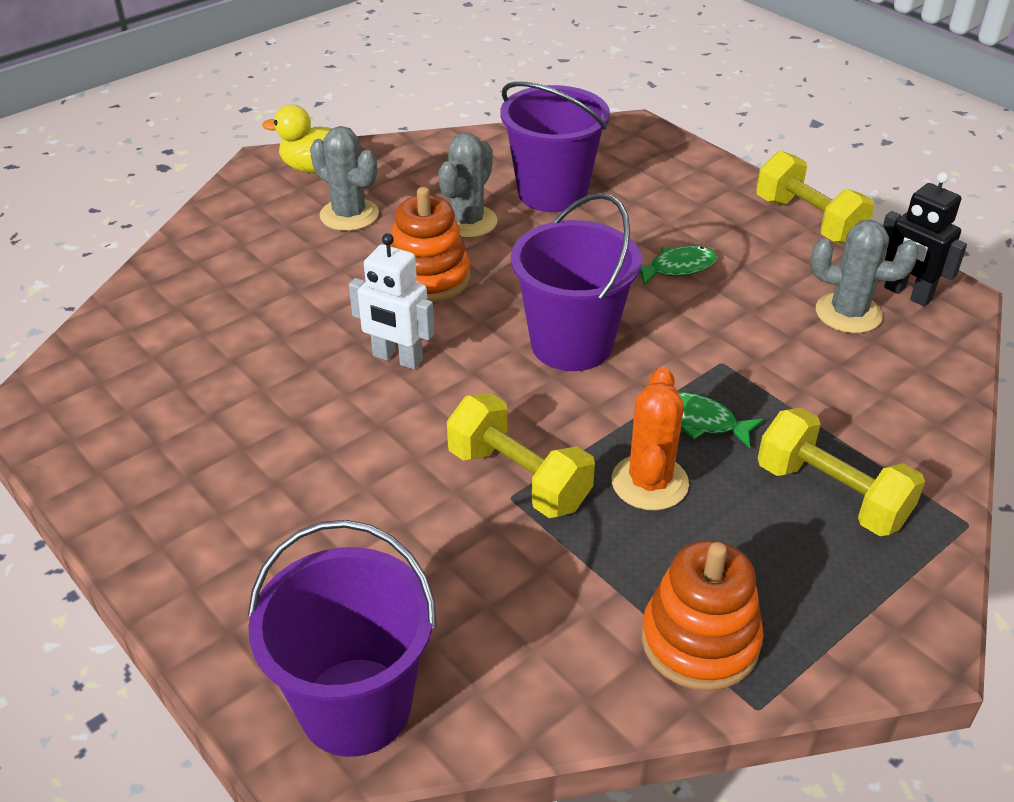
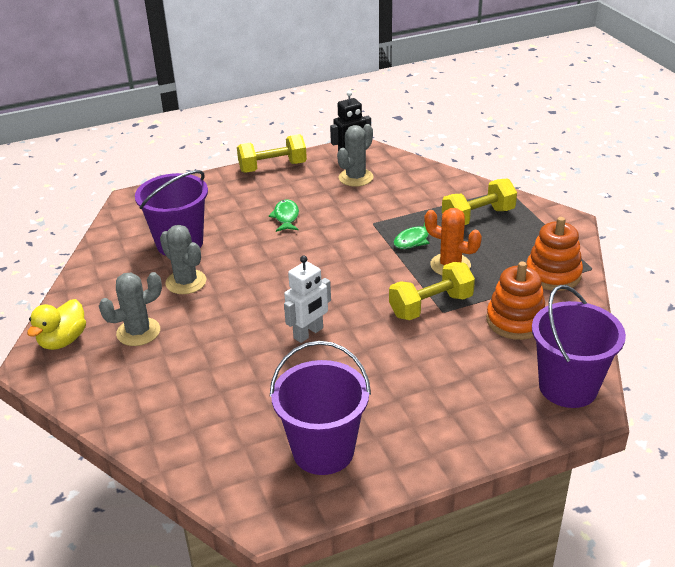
camera: 70 degrees left, 5 degrees down
(428, 278) = (235, 308): orange stacking toy -> orange stacking toy (515, 321)
(571, 344) = (332, 267): purple bucket -> purple bucket (323, 451)

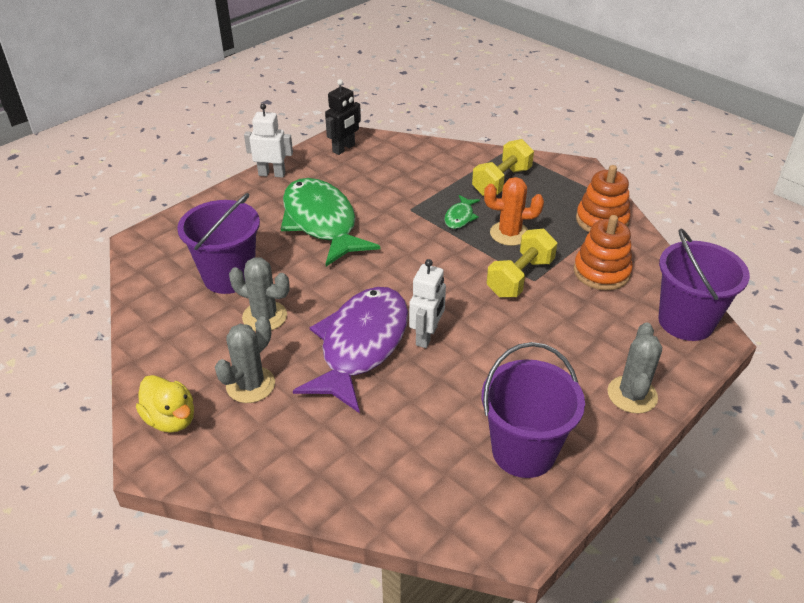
camera: 25 degrees left, 5 degrees up
(63, 340) = (171, 419): yellow duck -> yellow duck turned 45 degrees counterclockwise
(247, 326) = (361, 345): none -> purple fish
(272, 167) = (272, 174): yellow dumbbell -> white robot
(286, 217) = (321, 222): green fish -> green fish, size x2.42
(356, 177) = (362, 167): grey cactus -> grey cactus (632, 395)

